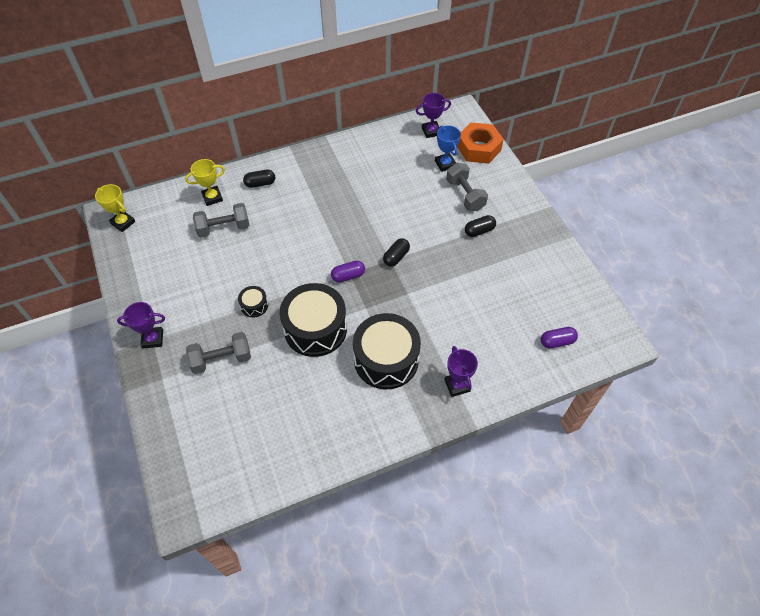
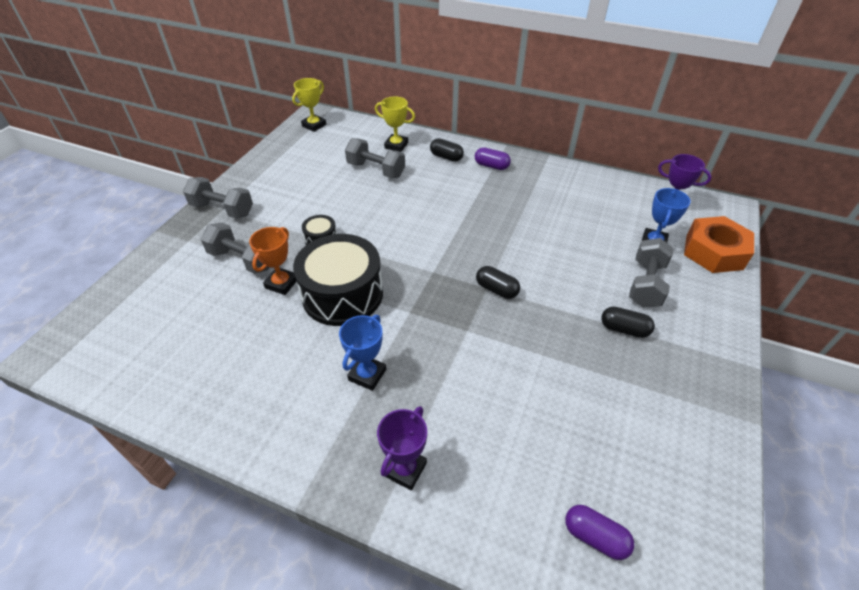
camera: 45 degrees right, 10 degrees down
(123, 223) = (314, 125): yellow trophy -> yellow trophy turned 45 degrees clockwise
(153, 339) = (222, 209): purple trophy -> grey dumbbell
(269, 352) = (281, 283): none -> orange trophy
(348, 276) = (428, 273): purple capsule -> purple capsule (491, 166)
(386, 359) = (367, 375): black drum -> blue trophy
(396, 257) = (496, 289): black capsule -> black capsule turned 45 degrees clockwise

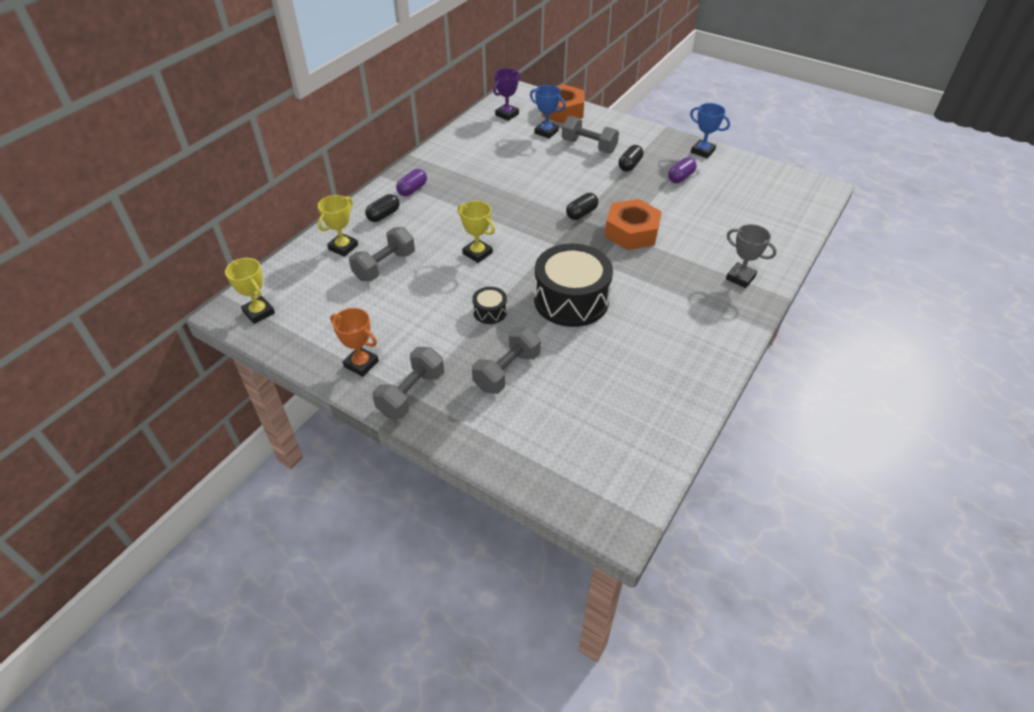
camera: 80 degrees left, 0 degrees up
(281, 283) = (549, 340): orange trophy -> orange trophy (361, 364)
(367, 375) = (661, 290): blue trophy -> blue trophy (702, 151)
(405, 220) = (477, 253): none -> yellow trophy
(405, 469) = (740, 278): purple trophy -> grey trophy
(475, 339) = (631, 232): none -> orange nut
(595, 537) = (777, 210): purple capsule -> purple capsule (680, 177)

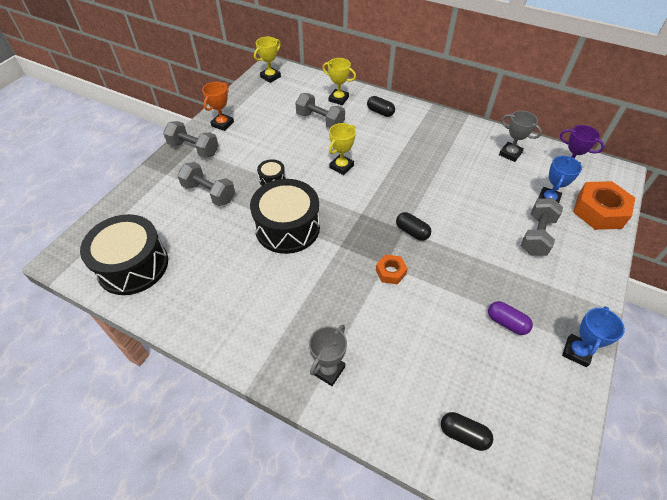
camera: 85 degrees right, 5 degrees up
(412, 190) = (418, 122): purple capsule -> none
(480, 140) = (510, 154): none -> grey trophy
(628, 438) = (133, 265): none -> black drum
(630, 165) = (513, 272): black capsule -> black capsule (463, 434)
(631, 232) = (390, 272): orange nut -> orange nut, size x0.52

